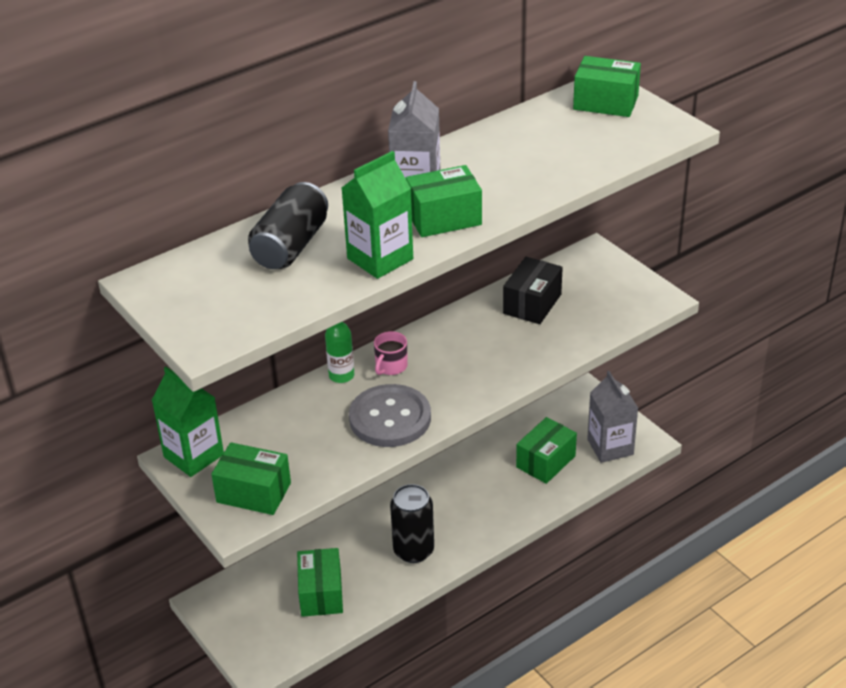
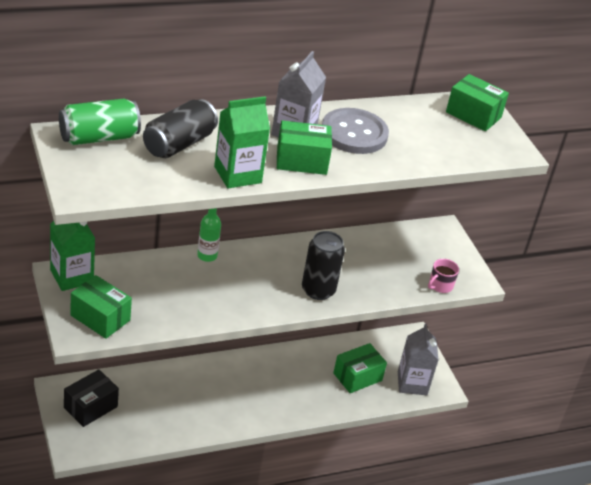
camera: 10 degrees right, 0 degrees up
(191, 269) = (99, 137): none -> green can
(321, 593) = (144, 413): green box -> none
(390, 418) = (226, 299): grey button -> grey button (354, 133)
(391, 366) = (246, 261): pink mug -> pink mug (440, 285)
(413, 550) = (226, 407): black can -> black can (318, 290)
(532, 304) = (376, 251): black box -> black box (90, 407)

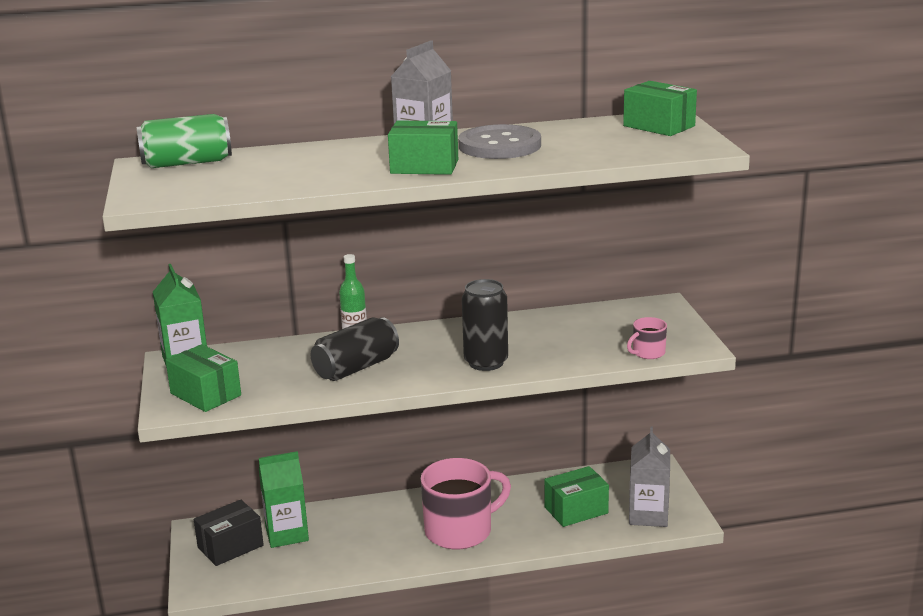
camera: 15 degrees right, 15 degrees down
(179, 144) = (279, 162): black can -> black can (356, 368)
(237, 175) = (339, 179): green carton -> green carton (287, 534)
(271, 395) = (460, 531): none -> pink mug

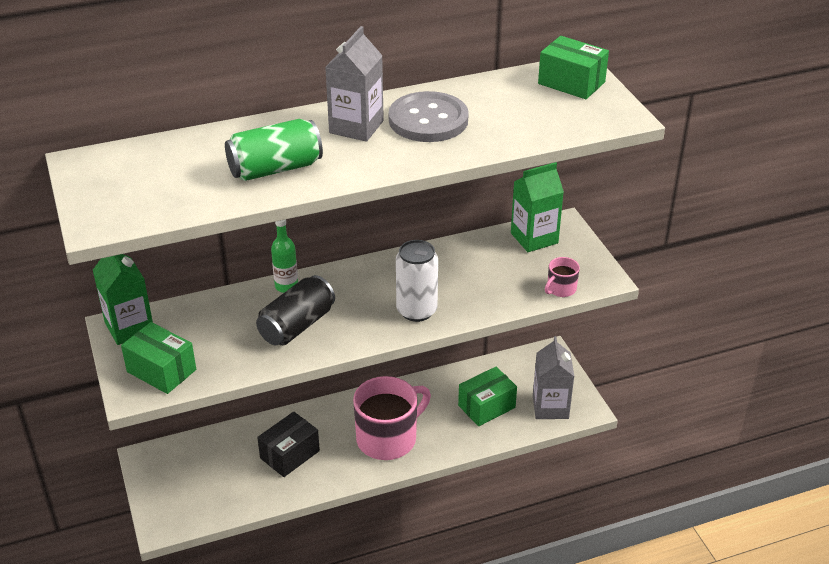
camera: 10 degrees left, 15 degrees up
(187, 163) = (124, 159): green can -> green can (275, 168)
(230, 546) = (181, 474): black box -> black box (290, 454)
(287, 534) = (230, 455): green carton -> green carton (534, 238)
(424, 166) = (365, 157): green box -> none
(486, 362) = (416, 311): black can -> white can

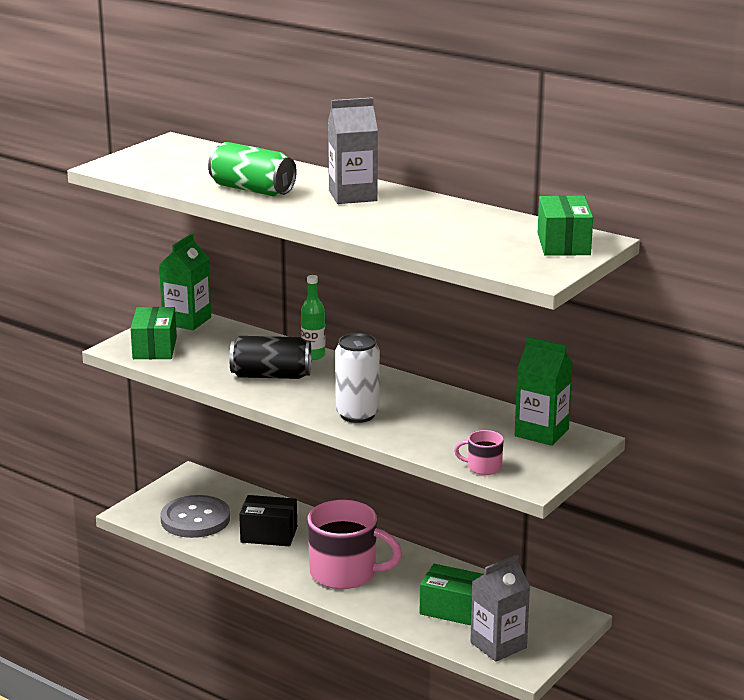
camera: 55 degrees right, 15 degrees down
(428, 120) = (405, 213): grey button -> grey button (195, 519)

